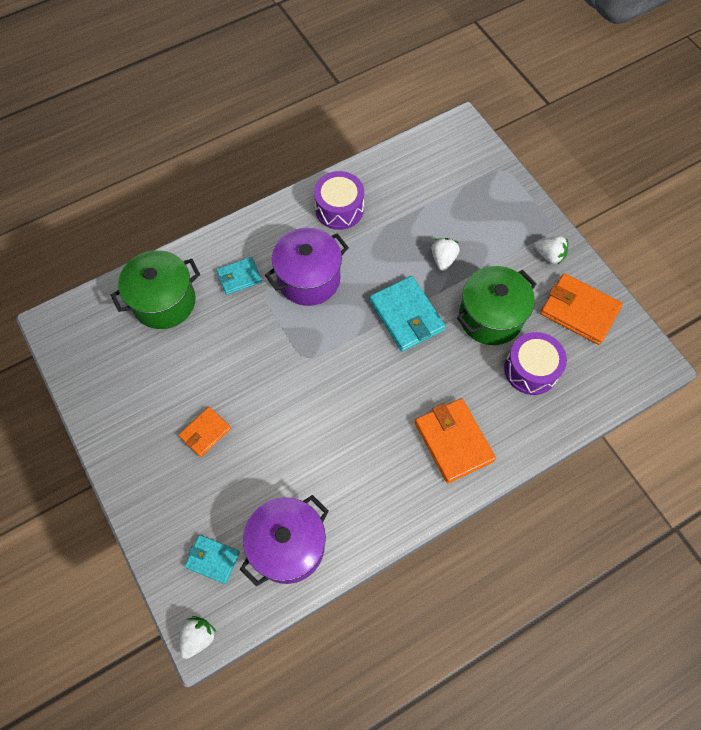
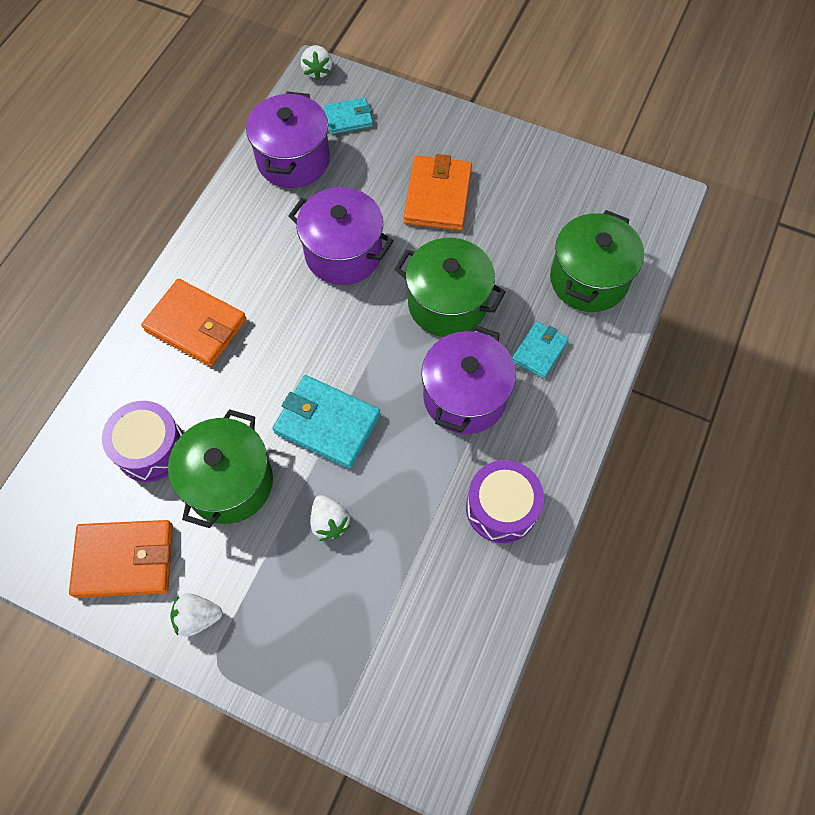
camera: 145 degrees right, 0 degrees up
(205, 432) = (437, 196): orange wallet -> orange wallet, size x1.69
(269, 345) = (447, 303): none -> green pot
(310, 430) = (343, 253): none -> purple pot

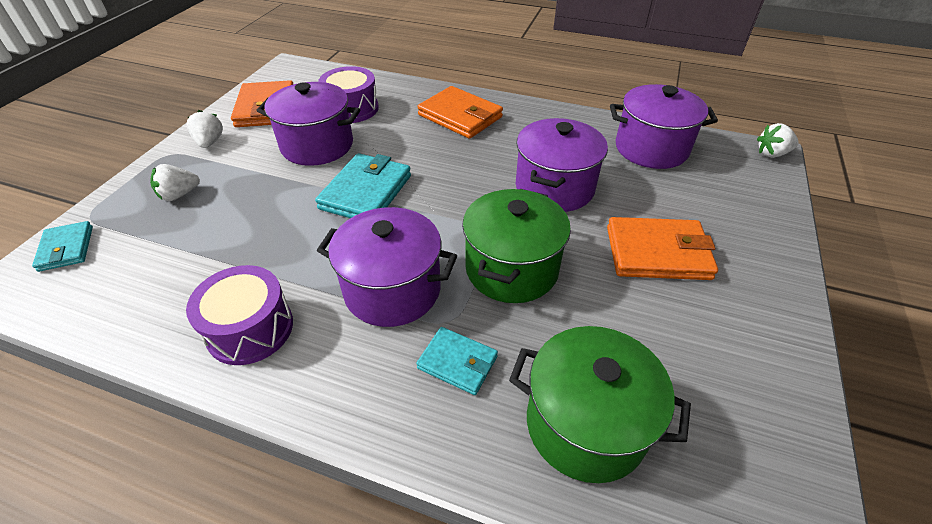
camera: 85 degrees right, 20 degrees down
(196, 325) = (460, 116): orange wallet -> orange wallet turned 75 degrees counterclockwise
(229, 482) = (317, 145): green pot -> purple pot
(329, 522) = (268, 201): white strawberry -> white strawberry (179, 195)
(348, 118) = (725, 178): turquoise wallet -> turquoise wallet (66, 248)

